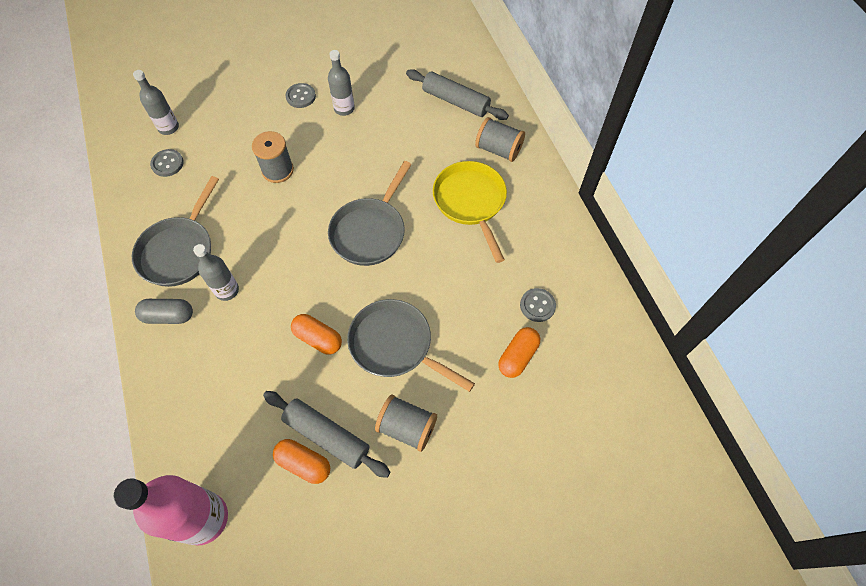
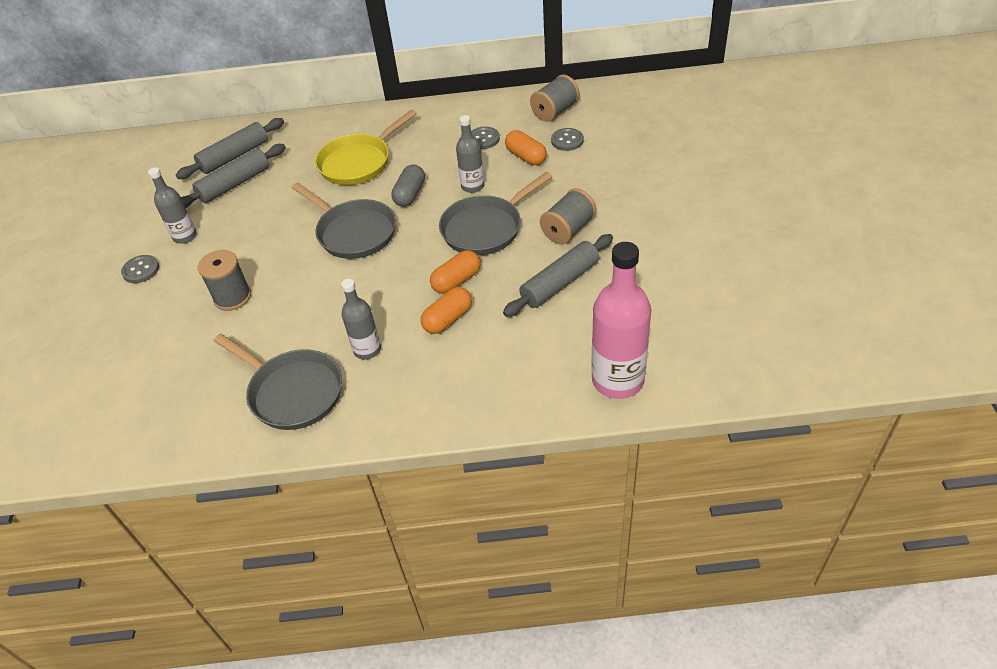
camera: 70 degrees left, 15 degrees down
(167, 164) = (155, 401): grey button -> grey button (567, 140)
(168, 127) = (97, 398): grey bottle -> grey bottle (472, 186)
(168, 316) = (375, 404): grey capsule -> grey capsule (410, 194)
(304, 463) = (582, 301): orange capsule -> orange capsule (448, 319)
(417, 117) = (235, 184): none -> grey rolling pin
(471, 202) = (359, 162): yellow pan -> yellow pan turned 45 degrees counterclockwise
(498, 149) = (310, 137): grey spool -> grey spool (555, 111)

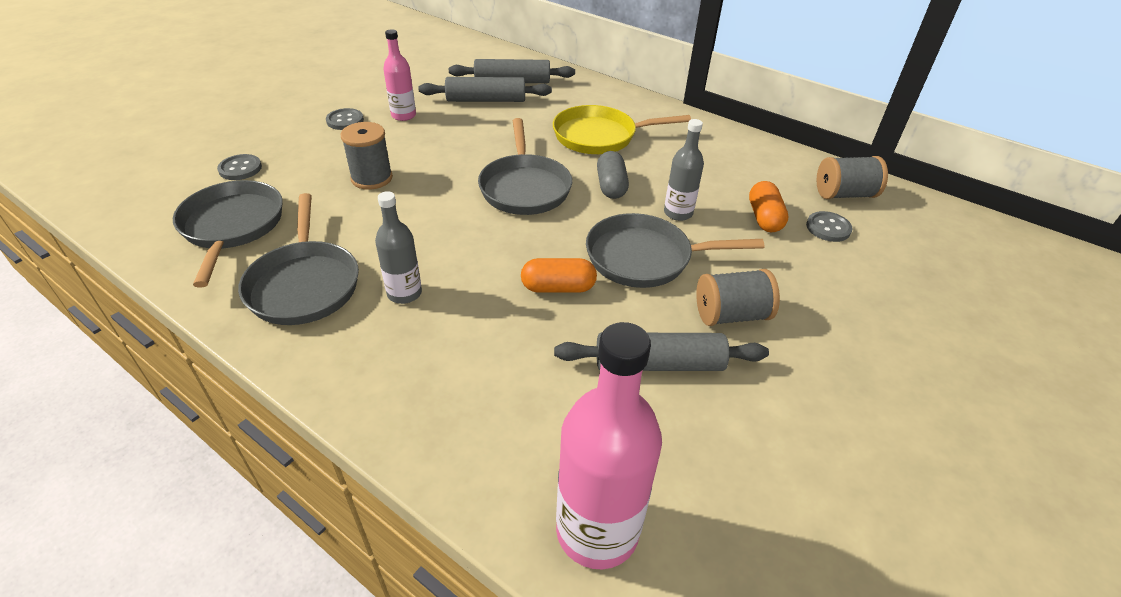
camera: 35 degrees right, 5 degrees down
(178, 398) = (232, 227): none -> grey pan
(185, 236) = (403, 115): grey bottle -> pink bottle
(410, 194) = (611, 186): grey capsule -> grey capsule turned 60 degrees counterclockwise
(448, 319) = (505, 318): orange capsule -> none
(483, 139) = (738, 179): grey button -> grey button (240, 169)

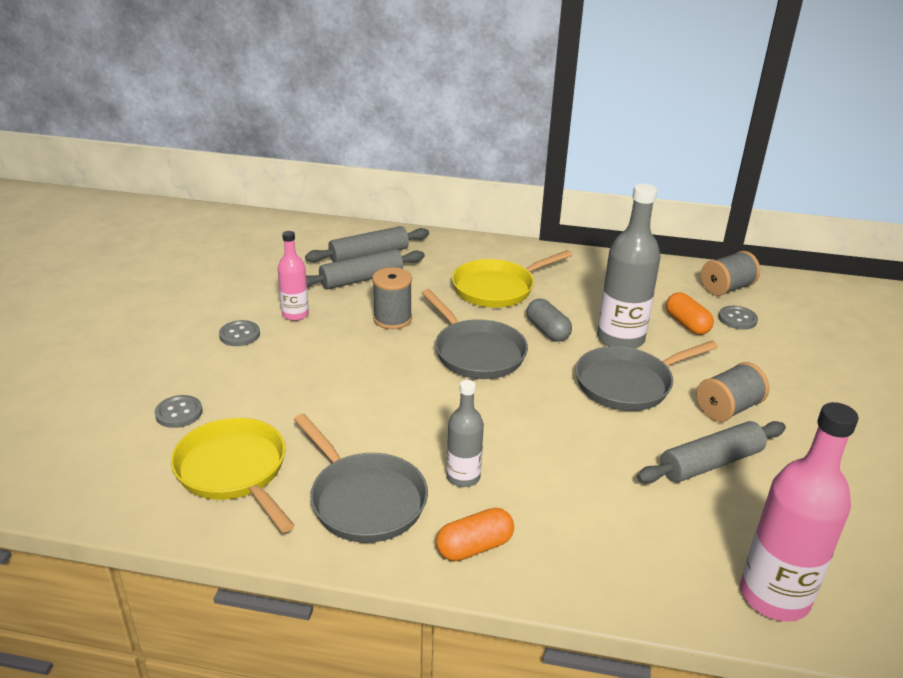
camera: 25 degrees left, 10 degrees down
(232, 227) = (234, 471): grey pan -> yellow pan
(372, 178) = (327, 384): grey spool -> grey spool (392, 319)
(558, 288) = (584, 430): orange capsule -> orange capsule (474, 547)
(678, 213) = (620, 339): grey bottle -> grey bottle, size x1.75

